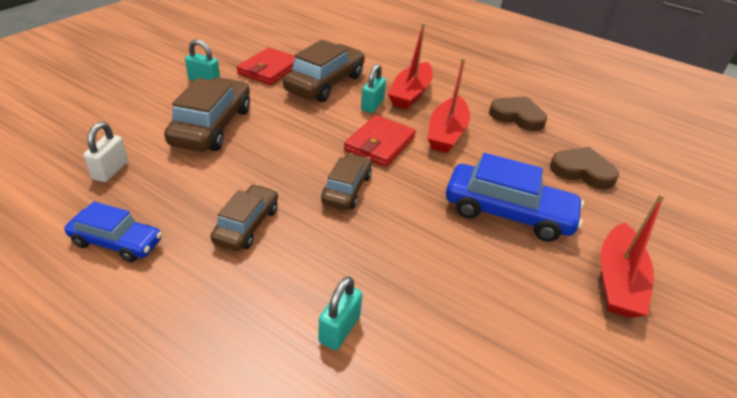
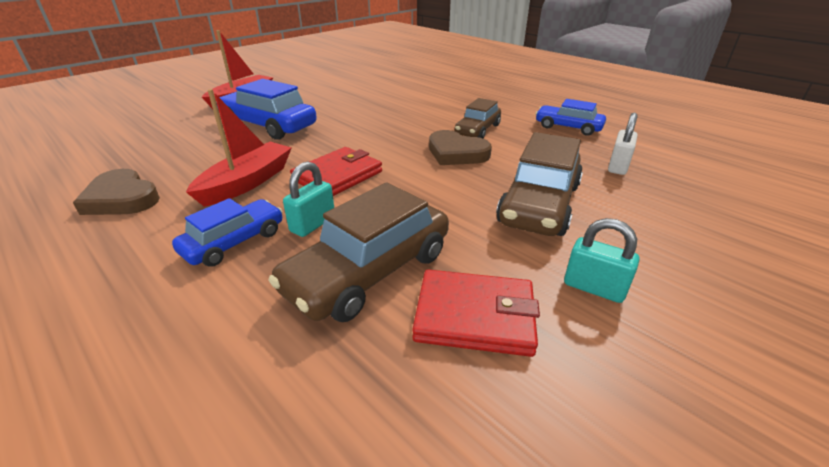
camera: 165 degrees left, 5 degrees down
(269, 69) = (475, 316): red wallet -> red wallet turned 60 degrees clockwise
(339, 329) = (420, 96): turquoise padlock -> none
(346, 189) = (392, 144): brown car -> none
(410, 94) = (234, 242): red boat -> blue car
(582, 171) = (153, 145): brown heart -> brown heart (456, 153)

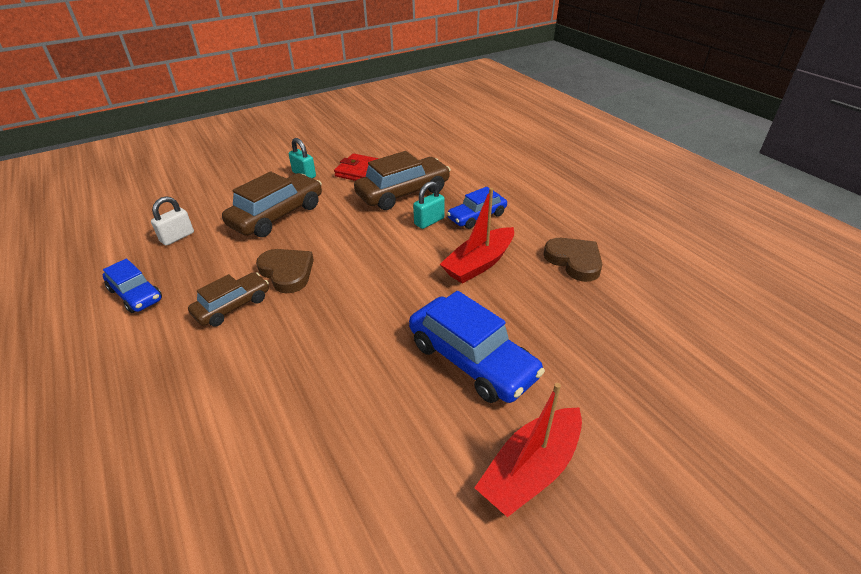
camera: 165 degrees left, 5 degrees up
(338, 176) = (404, 260): red wallet -> none

